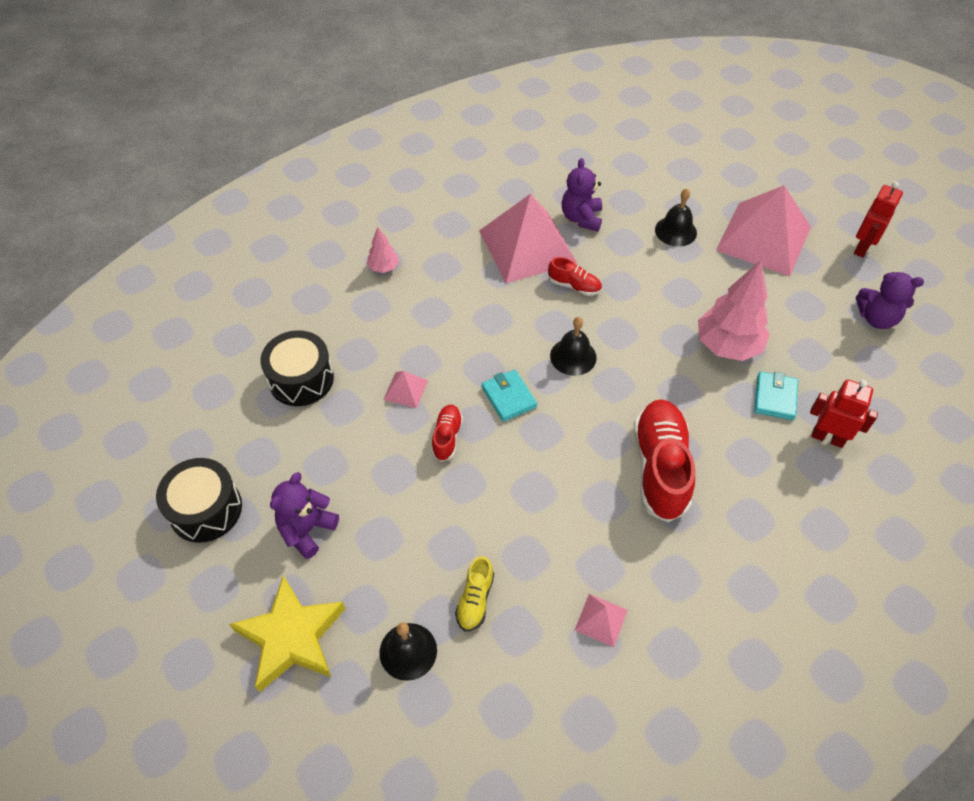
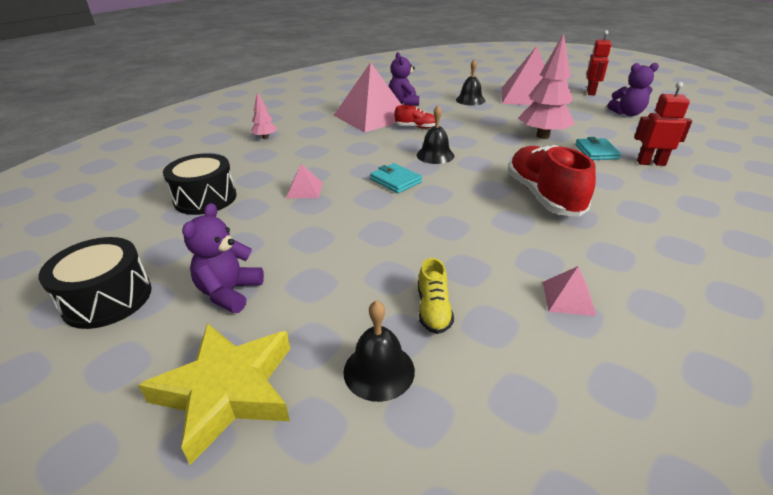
camera: 15 degrees left, 20 degrees down
(447, 437) = (353, 209): red shoe -> none

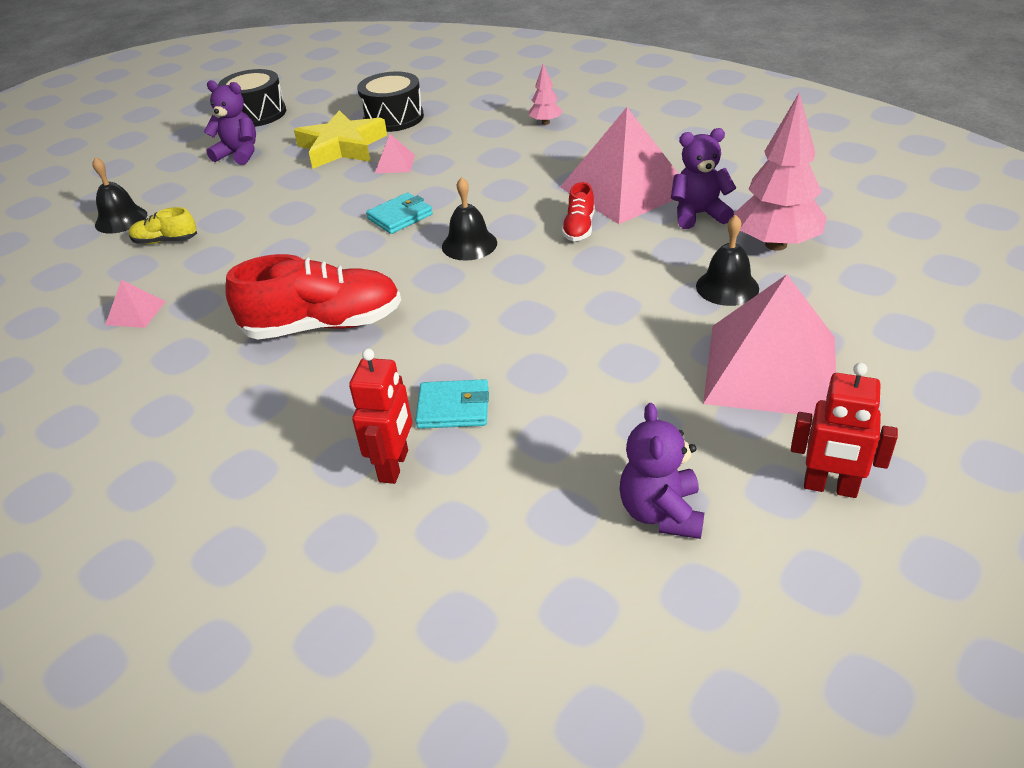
camera: 95 degrees right, 5 degrees up
(227, 391) = (142, 170): yellow star -> yellow star (342, 147)
(542, 136) = (532, 355): pink tree -> pink tree (776, 244)

